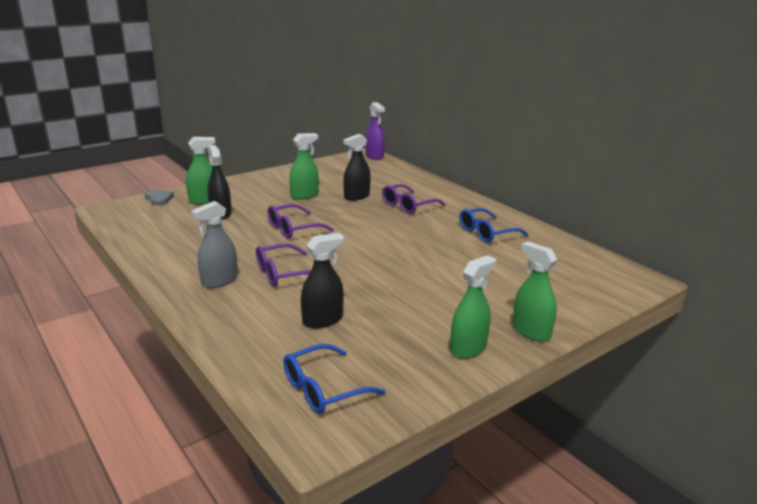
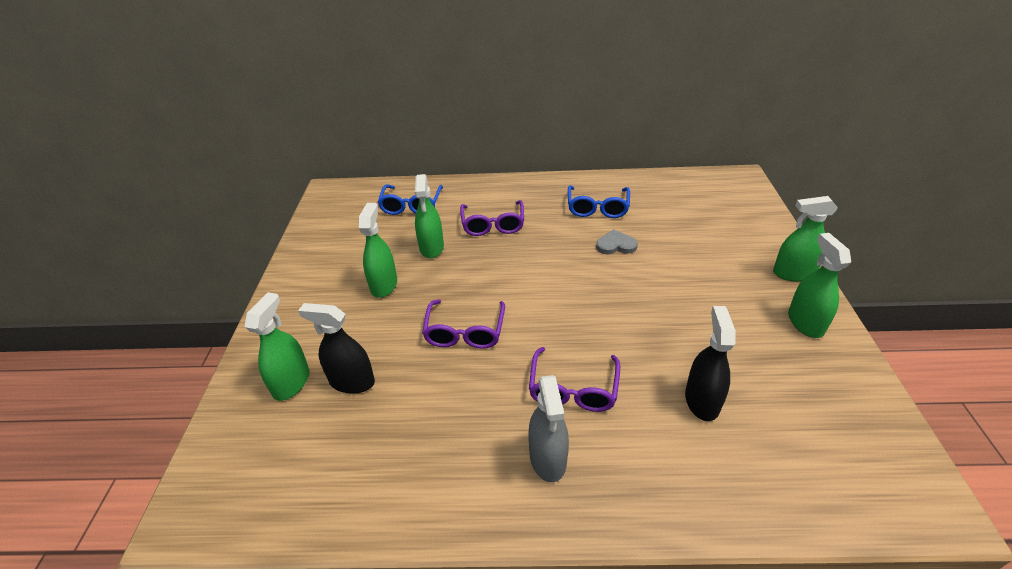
camera: 50 degrees left, 15 degrees up
(159, 198) = (224, 432): grey heart -> grey heart (616, 245)
(323, 389) = (842, 460): blue glasses -> blue glasses (411, 206)
(356, 196) = (431, 247): black spray bottle -> green spray bottle
(374, 156) = (342, 189): purple spray bottle -> none

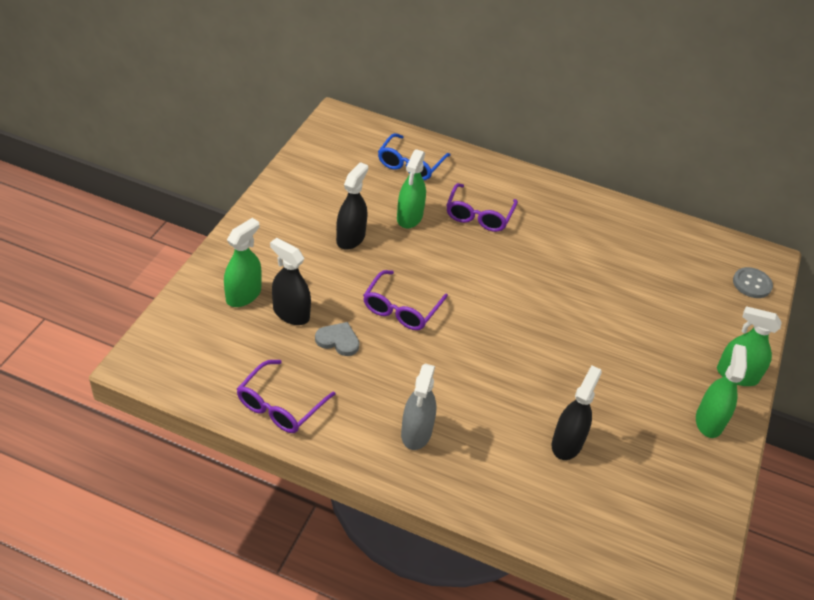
camera: 15 degrees right, 5 degrees up
(384, 285) = (350, 238): green spray bottle -> black spray bottle
(573, 389) = (466, 391): purple glasses -> purple glasses (280, 406)
(597, 208) = (592, 236): blue glasses -> none
(616, 245) = (585, 281): grey heart -> grey heart (338, 340)
(745, 199) = (752, 284): none -> grey button

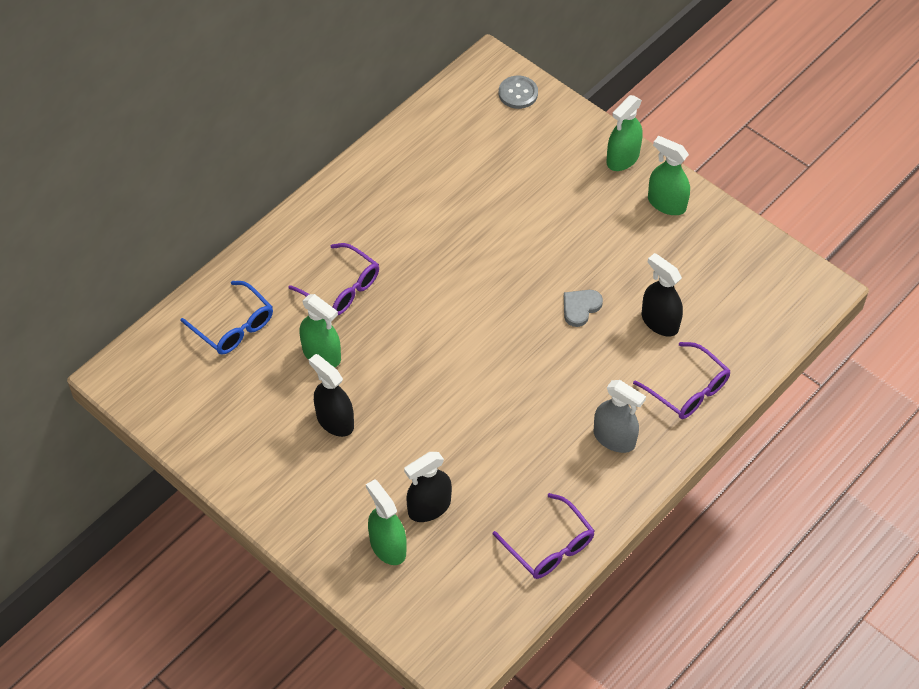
camera: 65 degrees left, 10 degrees up
(338, 340) = (480, 473): grey heart -> grey heart (580, 308)
(401, 309) = (455, 404): purple glasses -> purple glasses (688, 390)

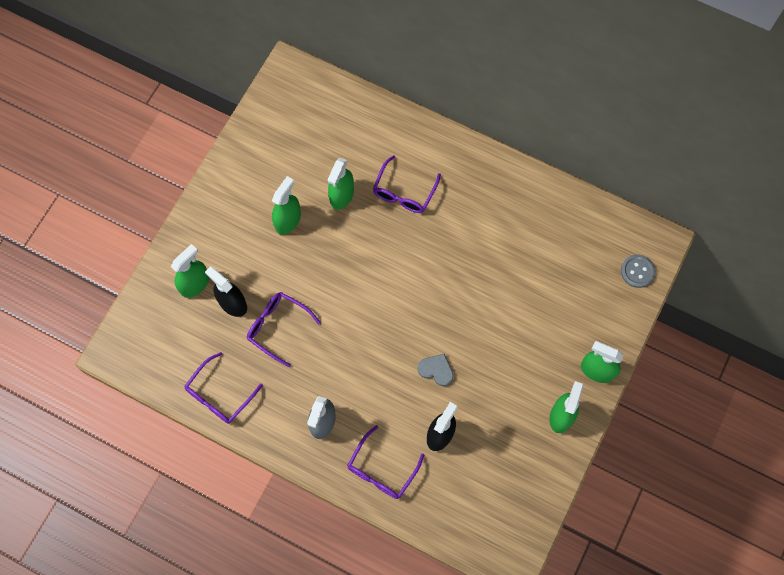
camera: 75 degrees right, 15 degrees up
(234, 326) = (349, 130): blue glasses -> none
(335, 421) = (288, 220): black spray bottle -> green spray bottle
(477, 462) = (278, 327): none -> purple glasses

